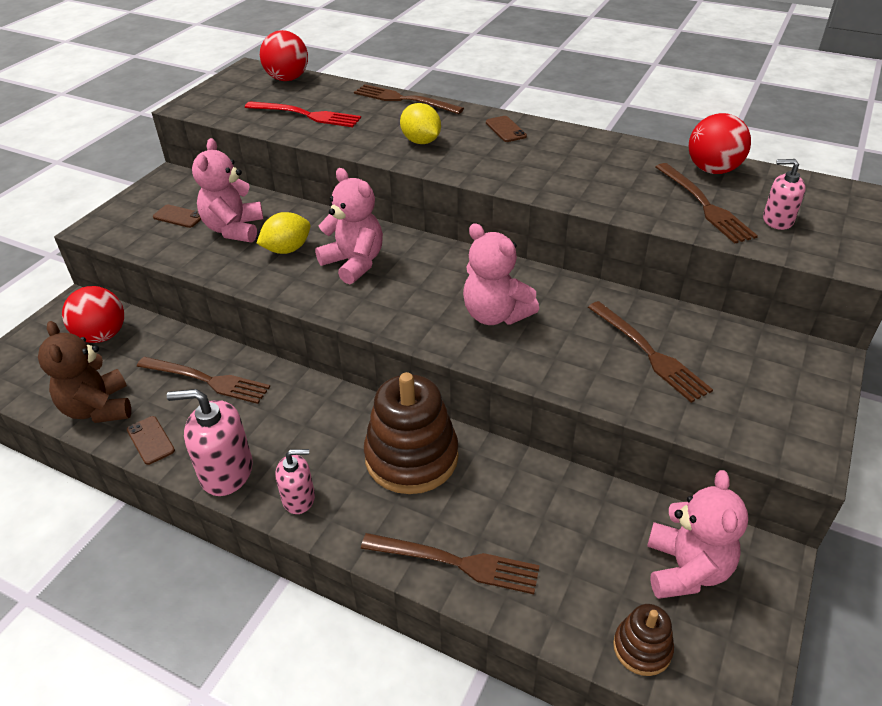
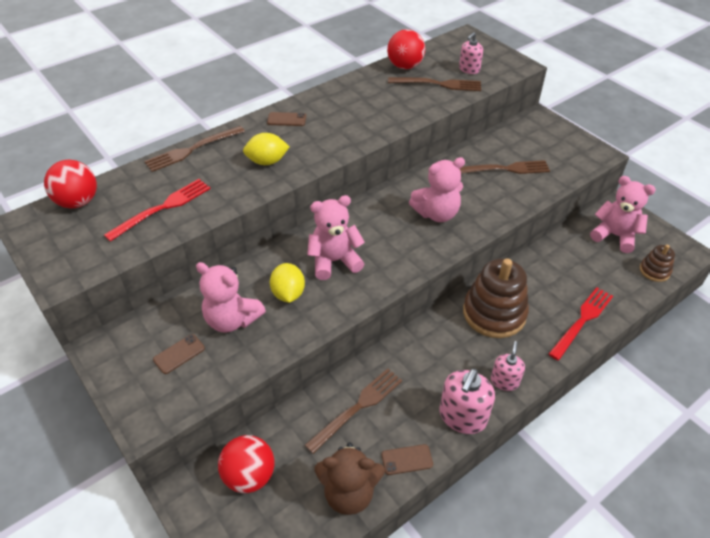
camera: 65 degrees left, 5 degrees up
(458, 563) = (582, 320): brown fork -> red fork

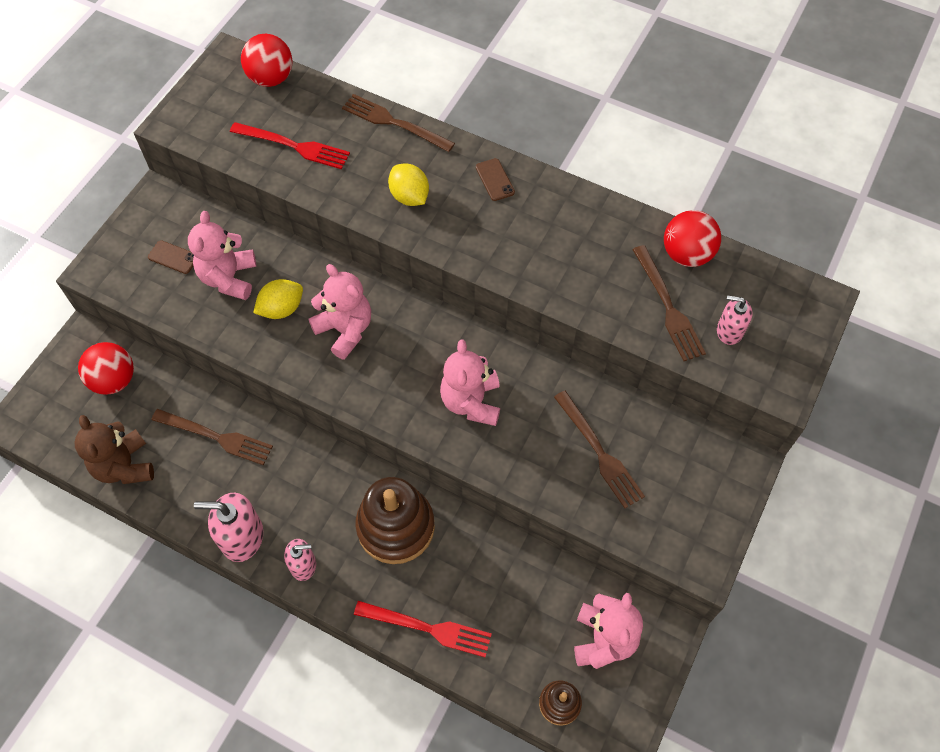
camera: 65 degrees right, 15 degrees up
(407, 460) = (174, 502): brown phone -> none
(436, 213) = (471, 402): pink teddy bear -> pink teddy bear turned 45 degrees clockwise

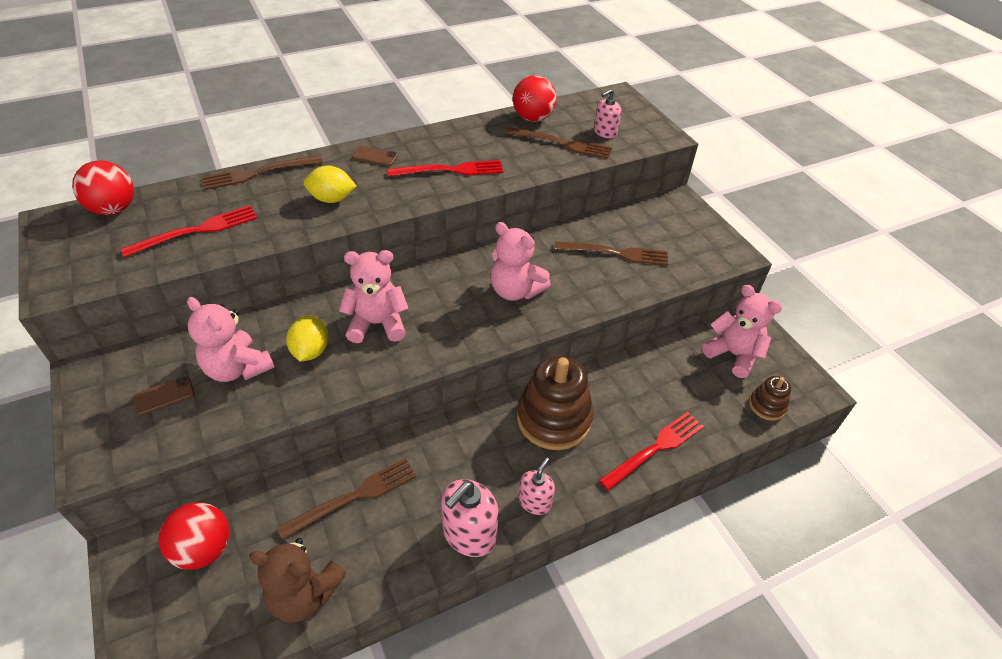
camera: 55 degrees left, 15 degrees down
(533, 249) = (452, 170): none -> red fork

